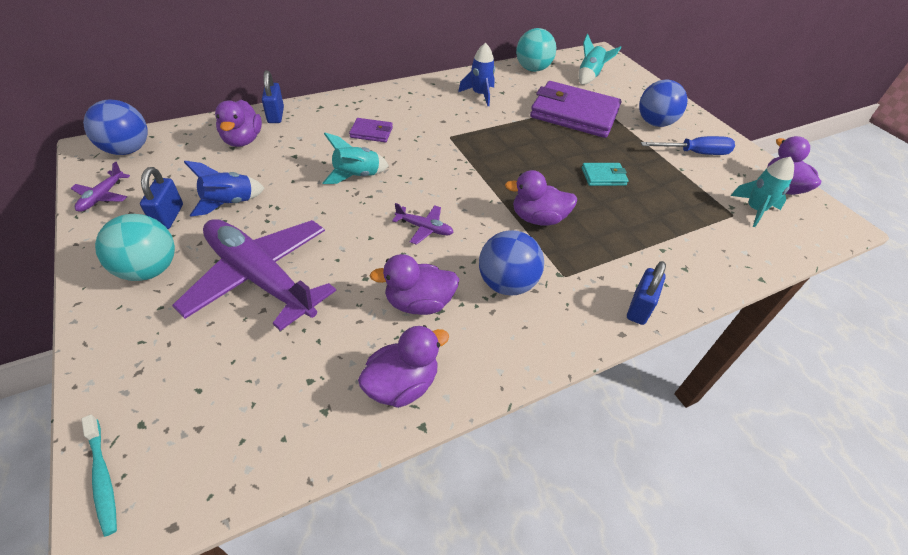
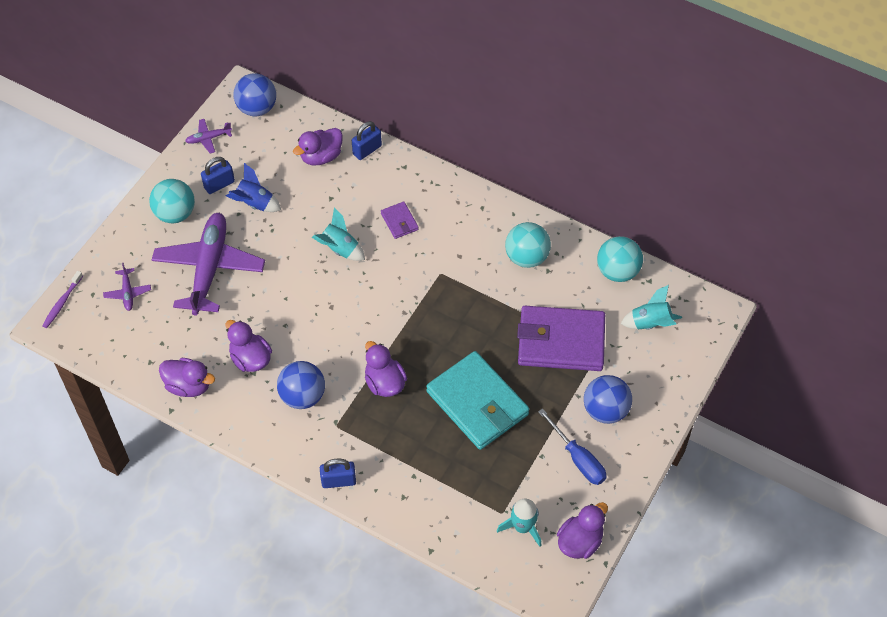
camera: 60 degrees right, 10 degrees up
(103, 478) = (62, 303): turquoise toothbrush -> purple toothbrush
(424, 228) = (318, 322): purple plane -> purple plane (128, 293)
(480, 95) = (526, 257): blue rocket -> turquoise ball
(574, 114) = (561, 342): purple wallet -> purple wallet turned 75 degrees counterclockwise
(603, 176) = (477, 403): turquoise wallet -> turquoise wallet, size x2.27

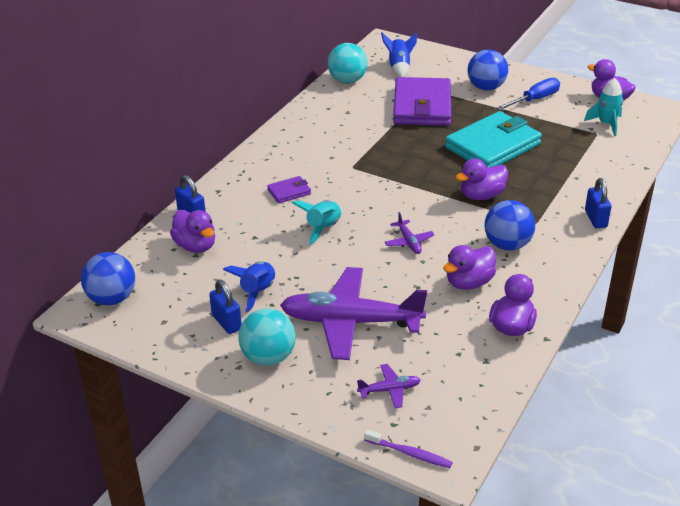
camera: 90 degrees left, 20 degrees down
(208, 138) = (152, 337): purple plane -> purple plane (409, 242)
(526, 257) = (333, 122): turquoise ball -> none
(650, 323) = (399, 68): turquoise rocket -> blue rocket

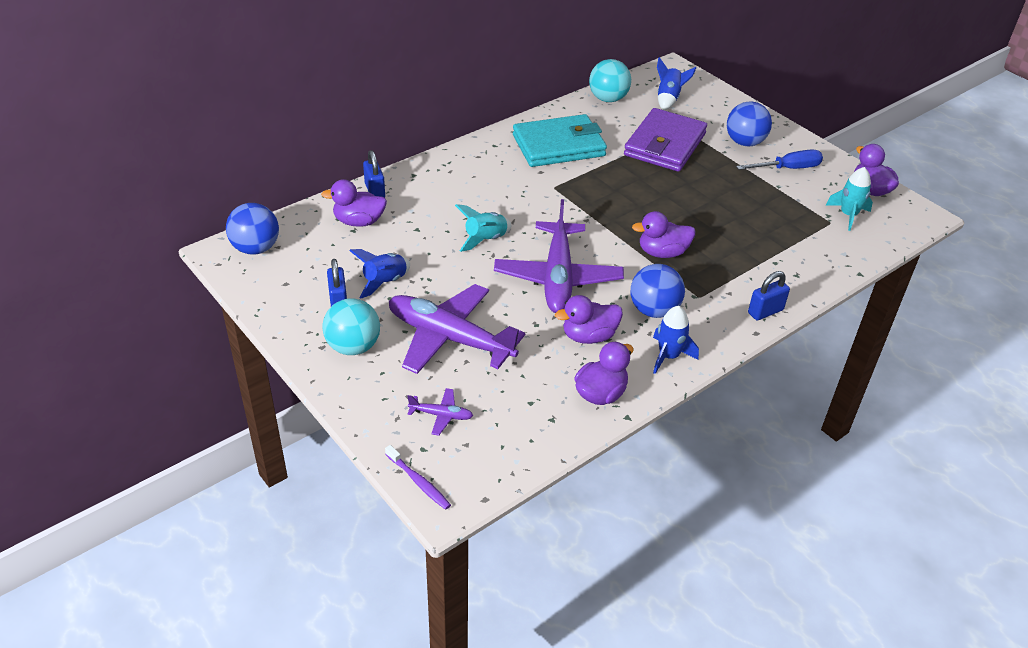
camera: 20 degrees right, 5 degrees up
(195, 246) = (359, 222): purple duck -> purple duck turned 105 degrees clockwise
(289, 192) = (477, 194): purple wallet -> none
(409, 242) = (558, 277): purple plane -> purple plane, size x2.40
(492, 146) = (709, 205): turquoise wallet -> turquoise wallet (558, 145)
(545, 278) = (668, 356): none -> blue rocket
(595, 219) = (765, 311): blue padlock -> blue padlock turned 45 degrees clockwise

